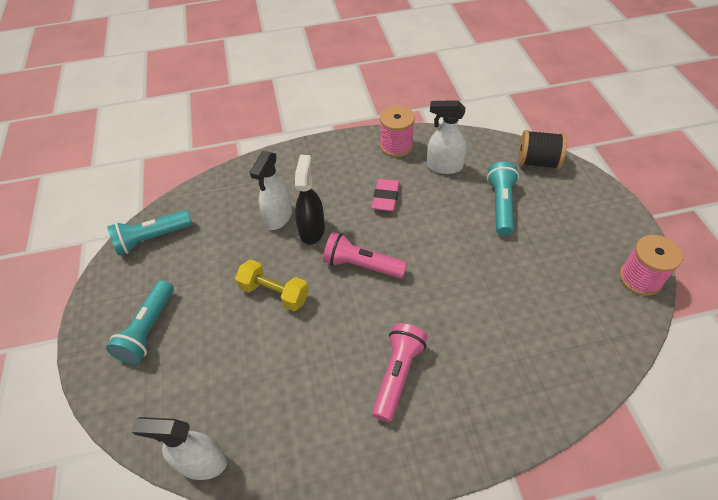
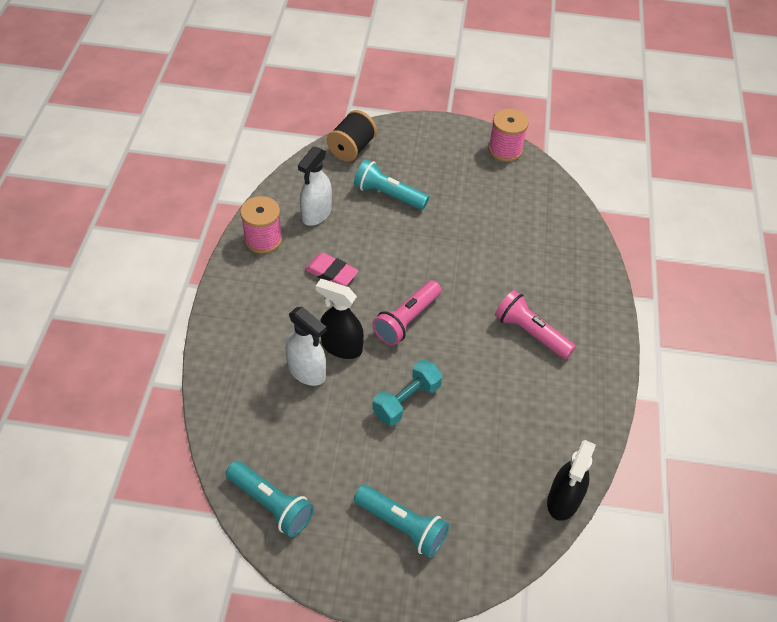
camera: 75 degrees left, 0 degrees up
(152, 238) = (271, 504): turquoise flashlight -> turquoise flashlight turned 45 degrees counterclockwise
(201, 462) = (563, 500): white spray bottle -> black spray bottle
(274, 293) = (406, 400): yellow dumbbell -> turquoise dumbbell

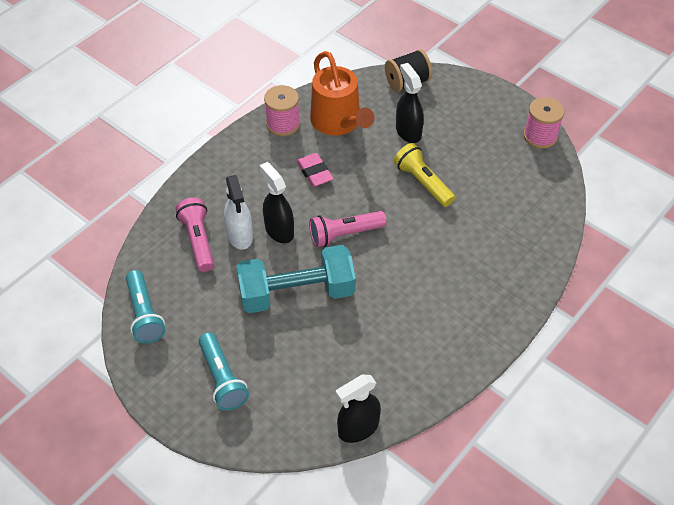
camera: 35 degrees right, 0 degrees up
(316, 214) = (338, 122): white spray bottle -> orange watering can
(388, 195) = (408, 131): turquoise flashlight -> black spray bottle
(406, 400) = (296, 293): turquoise dumbbell -> turquoise dumbbell, size x1.72
(439, 237) = (423, 182): none -> yellow flashlight
(531, 333) = (438, 292): pink flashlight -> pink flashlight (198, 240)

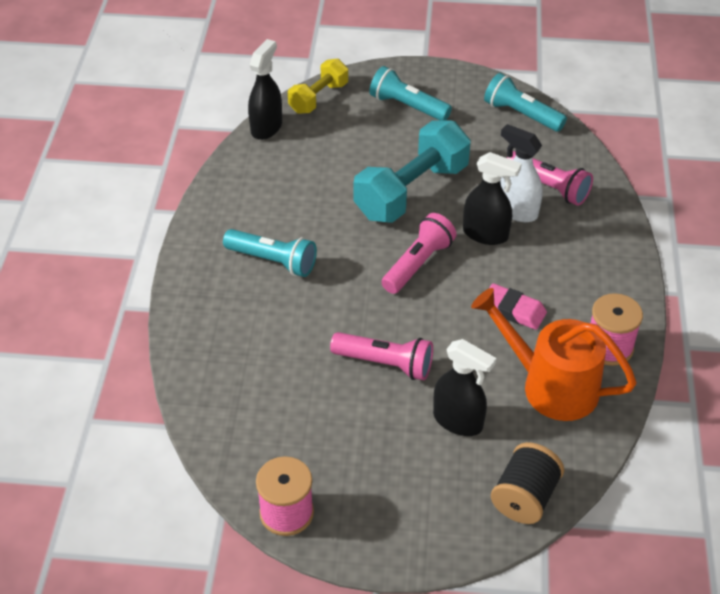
camera: 145 degrees right, 5 degrees down
(287, 436) = (318, 98): none -> yellow dumbbell
(423, 182) = (385, 364): yellow flashlight -> pink flashlight
(443, 292) = (273, 261): none -> turquoise flashlight

